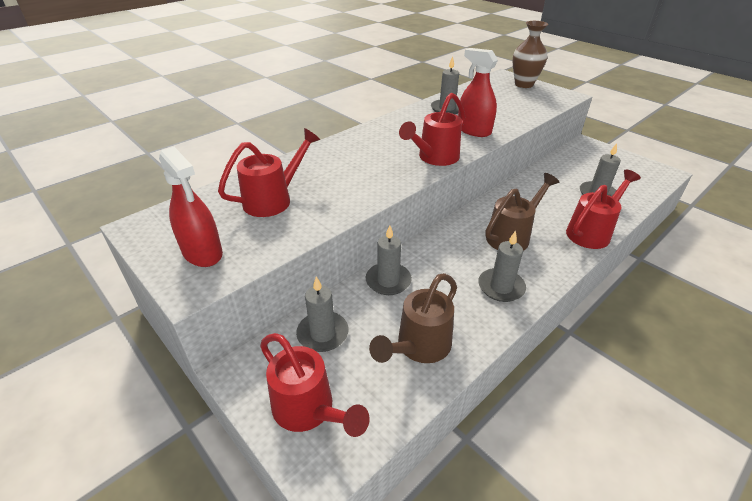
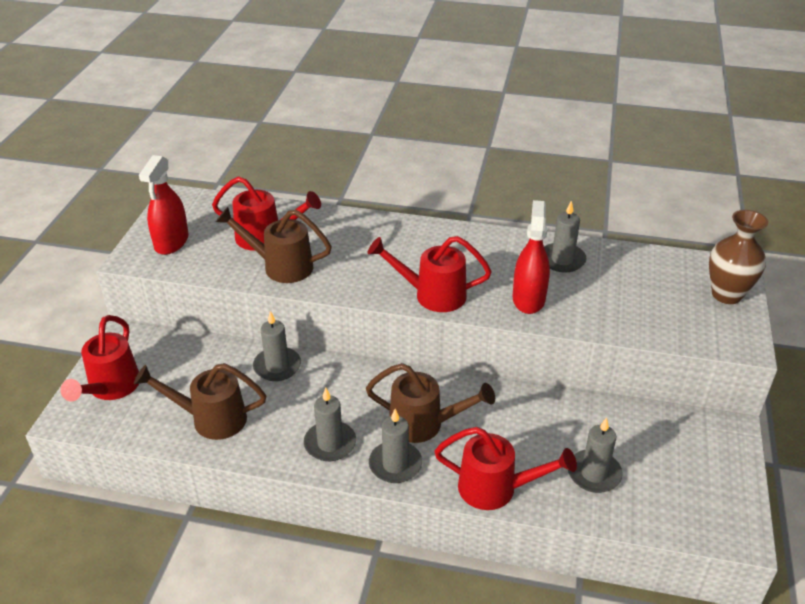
camera: 55 degrees right, 0 degrees up
(323, 205) = (281, 266): none -> brown watering can
(323, 333) = (186, 359): grey candle -> grey candle (395, 464)

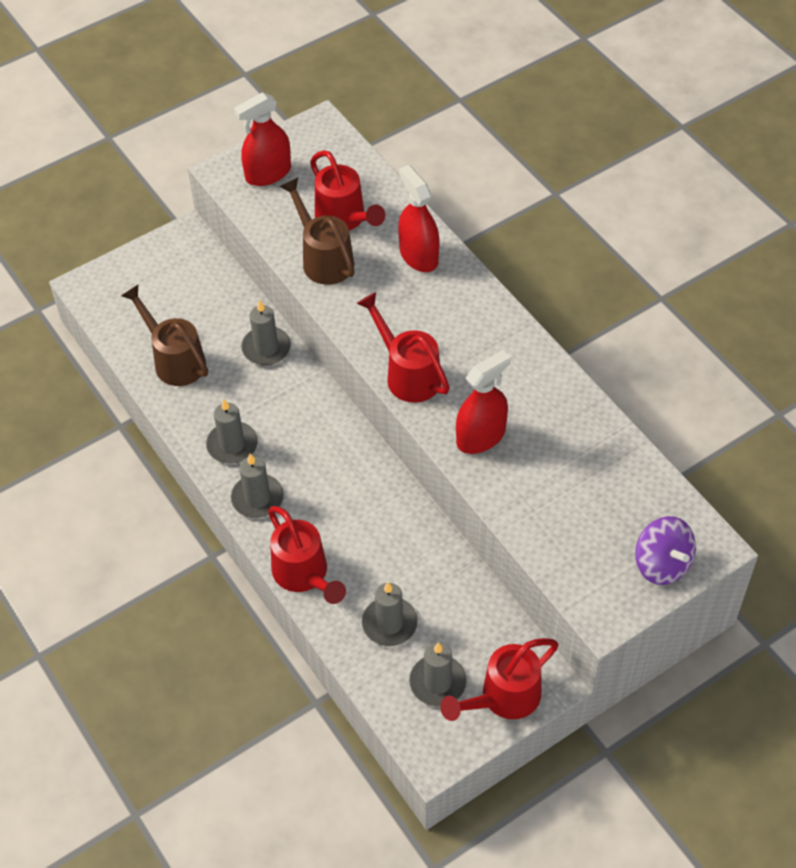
camera: 45 degrees right, 15 degrees up
(111, 388) = (136, 280): red watering can -> red watering can (504, 697)
(347, 229) = (418, 256): none -> red spray bottle
(423, 424) = (315, 482): brown watering can -> none
(562, 260) = (563, 420): grey candle -> grey candle (437, 682)
(726, 295) = (662, 564): brown vase -> purple spinning top

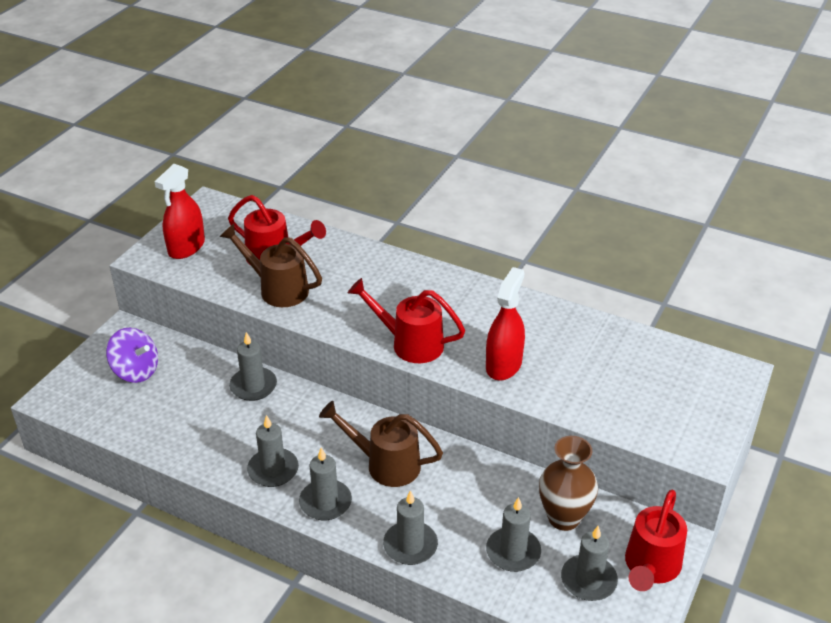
camera: 30 degrees left, 15 degrees down
(175, 360) = (175, 425): brown watering can -> brown watering can (386, 464)
(304, 574) = (410, 545): red watering can -> grey candle
(418, 256) = (356, 262): red spray bottle -> none
(459, 612) = (564, 518): none -> brown vase
(662, 564) = (713, 398): purple spinning top -> purple spinning top (136, 371)

